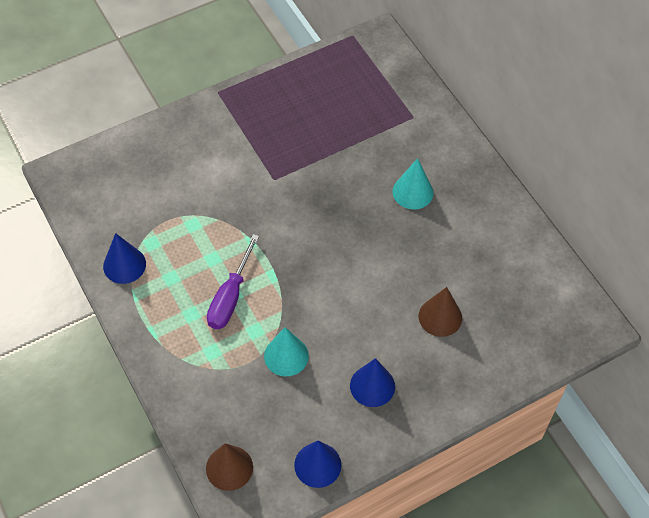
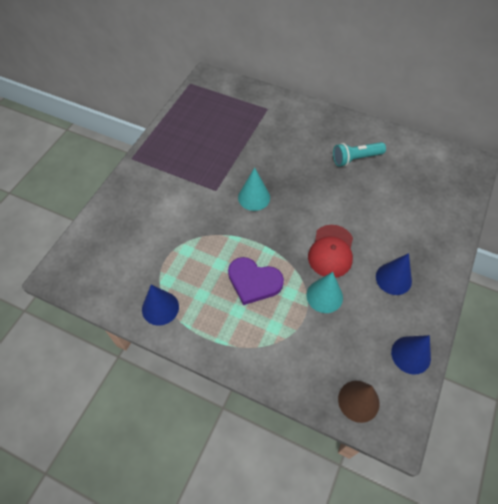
camera: 35 degrees left, 0 degrees up
(230, 297) = (254, 282): purple screwdriver -> purple heart
(334, 317) = (331, 251): none -> red cap
(413, 192) = (306, 149): turquoise cone -> turquoise cone (254, 197)
(440, 317) = (390, 211): brown cone -> none
(458, 236) = (355, 159): none -> turquoise flashlight

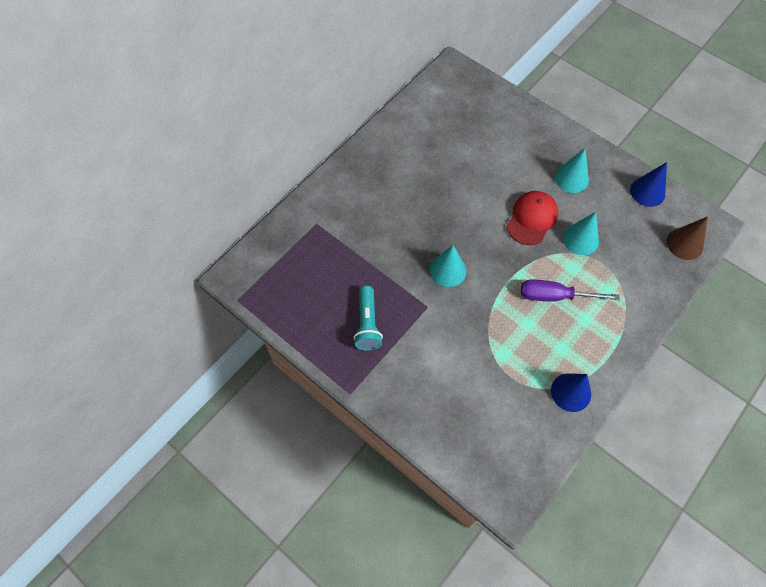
camera: 75 degrees left, 5 degrees up
(254, 282) = (554, 296): purple heart -> purple screwdriver
(331, 251) = (532, 219): red cap -> red cap turned 90 degrees counterclockwise
(355, 159) = (420, 161): turquoise flashlight -> turquoise flashlight (367, 324)
(393, 278) = (571, 178): blue cone -> turquoise cone

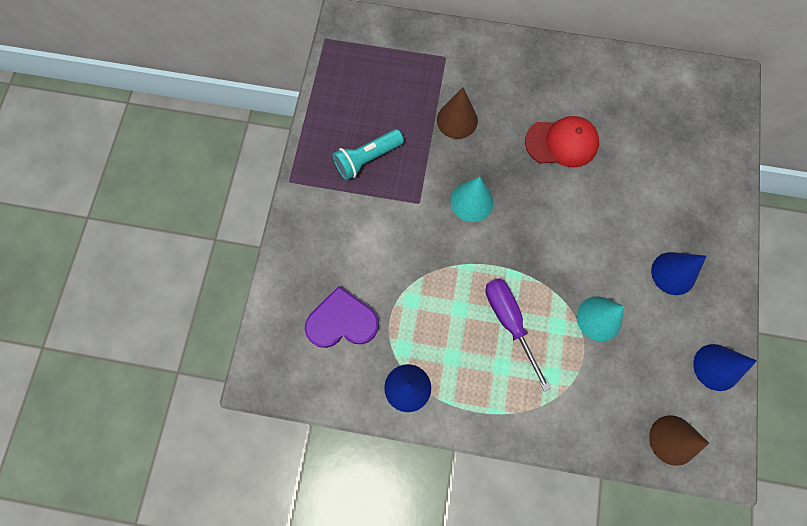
camera: 60 degrees right, 10 degrees up
(375, 244) = (457, 120): none -> brown cone
(494, 413) = (342, 321): none -> purple heart
(532, 219) = (590, 255): red cap -> red cap (562, 143)
(571, 178) = (673, 273): turquoise cone -> blue cone

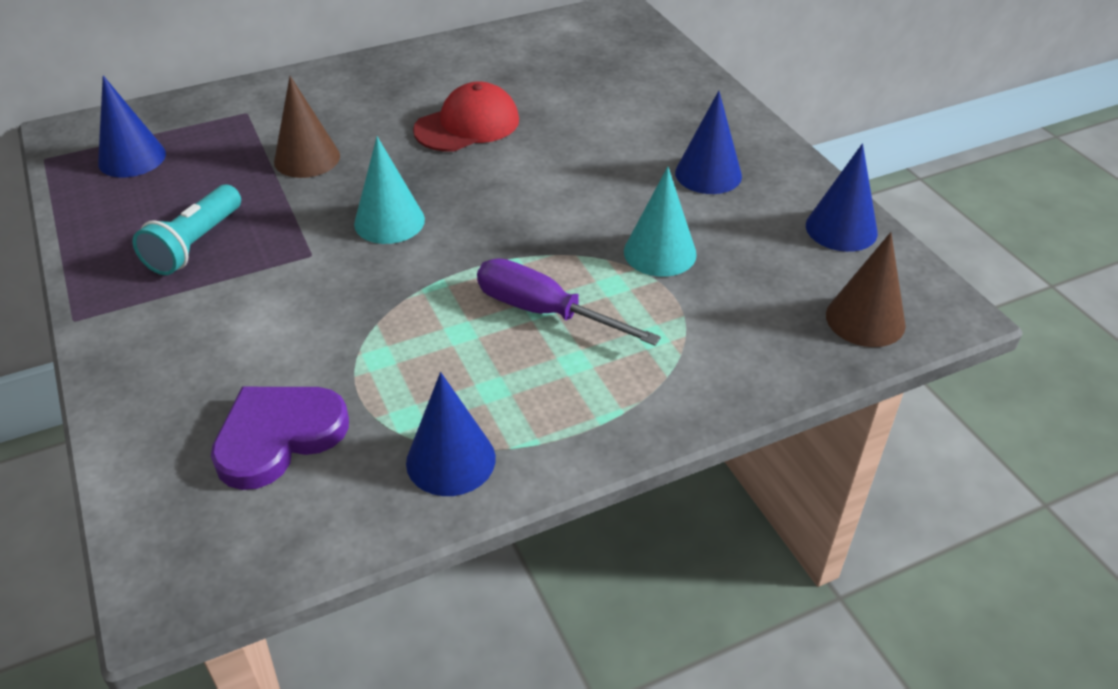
camera: 35 degrees left, 30 degrees down
(368, 65) = (132, 158): none -> blue cone

